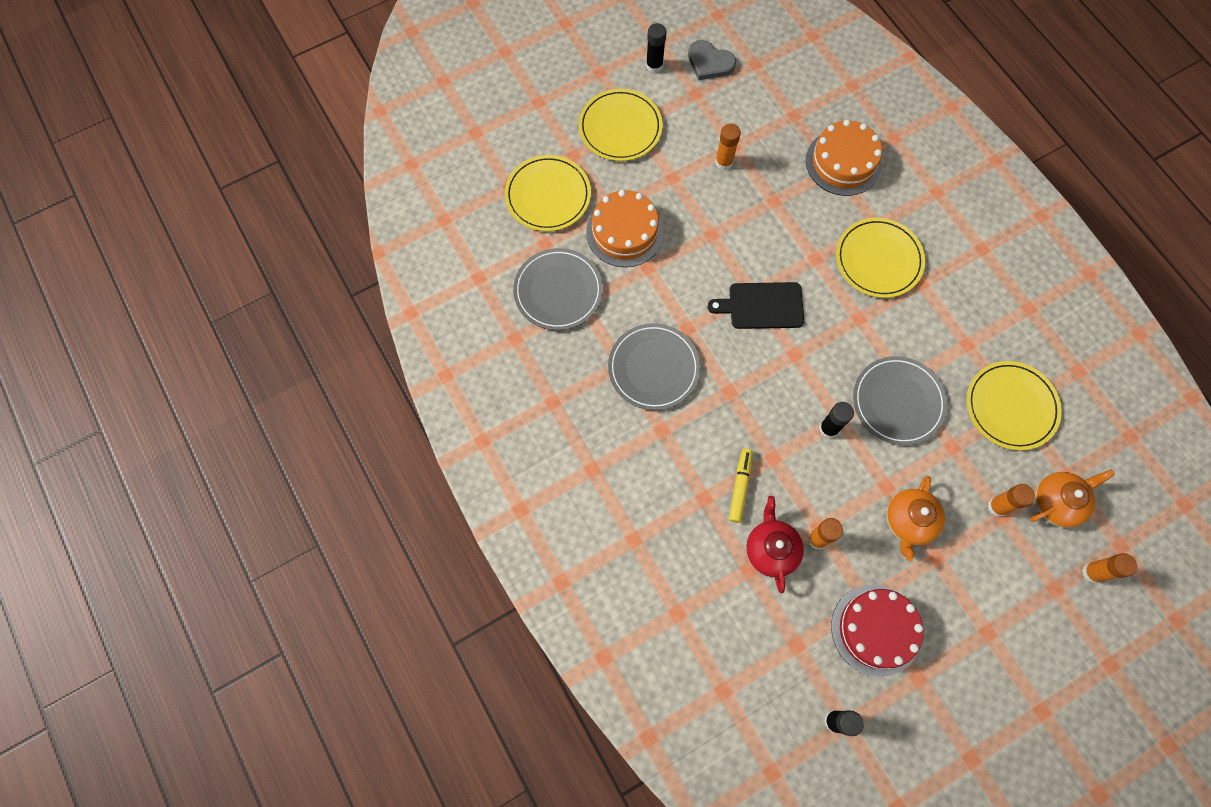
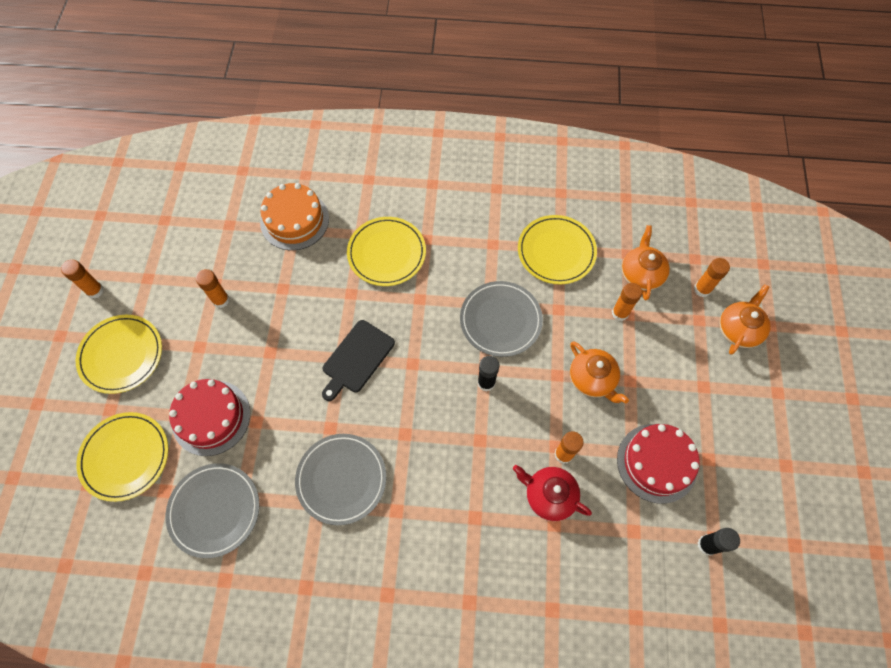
camera: 55 degrees left, 5 degrees down
(624, 232) = (211, 417): orange cake -> red cake
(654, 65) = (95, 291): black glue stick -> orange glue stick
(709, 63) = (132, 250): grey heart -> none
(740, 486) = (485, 482): yellow marker -> none
(1079, 634) = (738, 329): none -> orange teapot

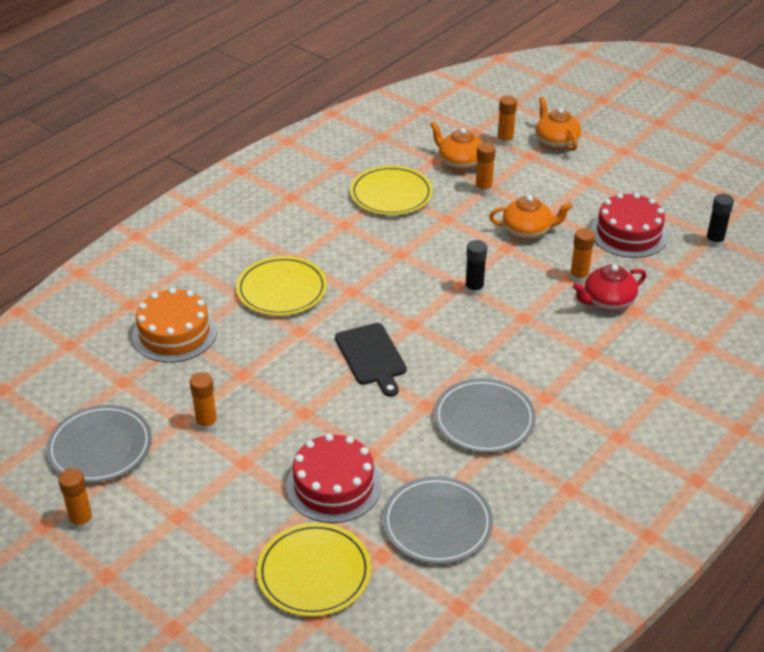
camera: 55 degrees left, 25 degrees down
(121, 355) = (188, 529): yellow plate -> none
(500, 320) = (423, 254): grey plate -> grey plate (100, 447)

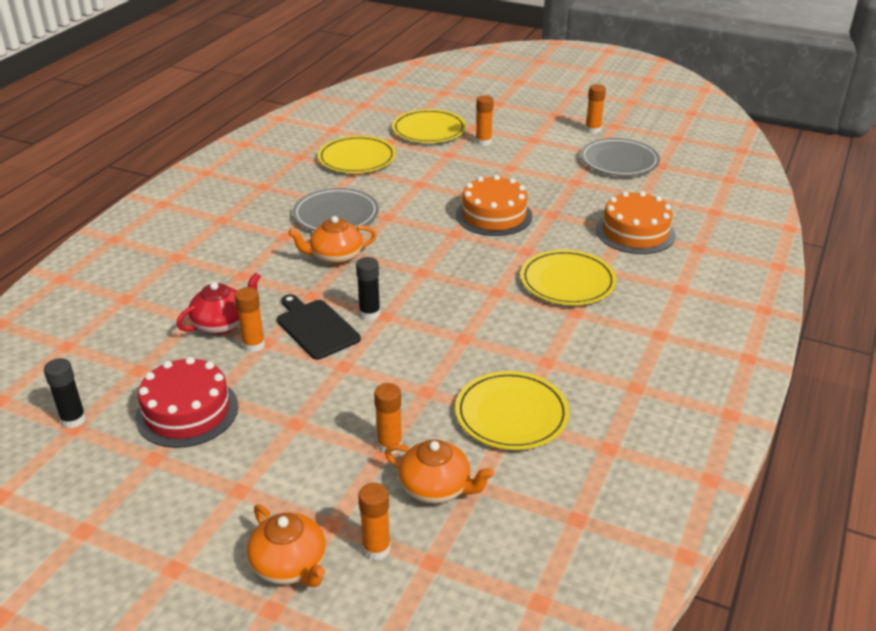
camera: 165 degrees right, 5 degrees down
(206, 424) = (554, 182): orange glue stick -> orange glue stick (483, 142)
(306, 384) = (494, 215): none -> orange cake
(333, 485) = (438, 165): red cake -> none
(371, 357) = (449, 241): black cutting board -> black cutting board (316, 327)
(437, 523) = (357, 158): grey plate -> yellow plate
(527, 231) = (319, 392): orange teapot -> orange teapot (335, 257)

